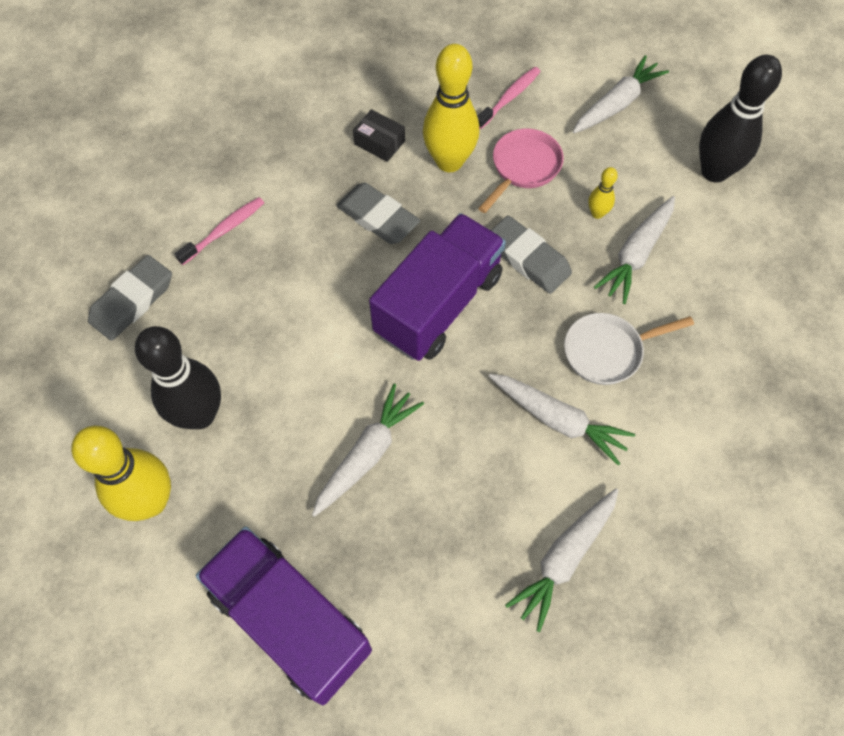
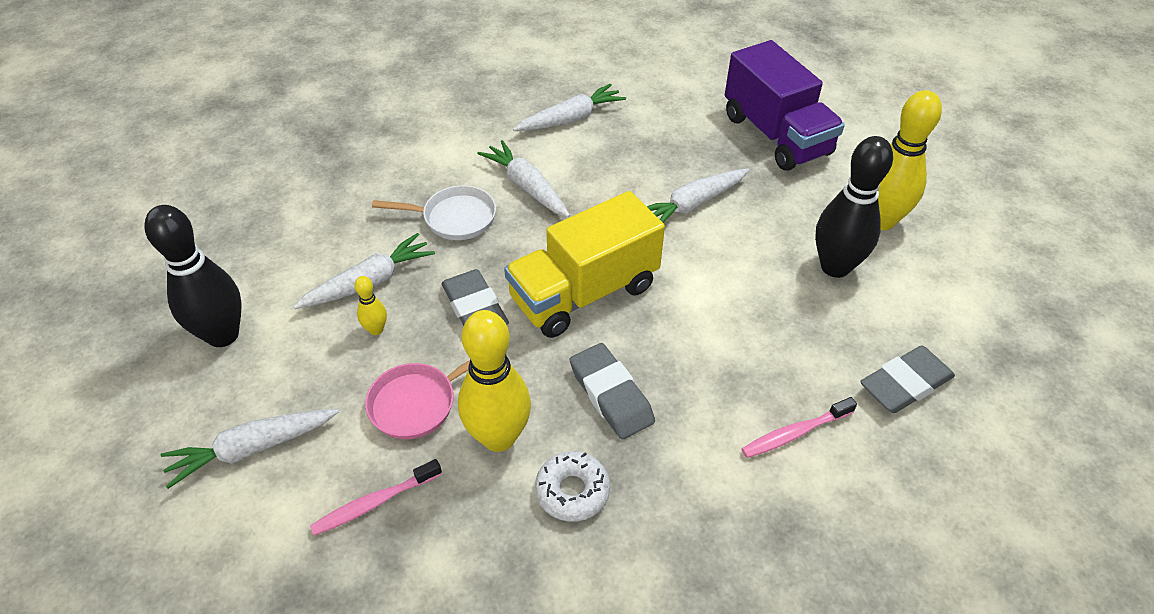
camera: 160 degrees left, 15 degrees down
(379, 142) = (572, 491): black box -> white donut
(438, 304) = (584, 293): purple truck -> yellow truck

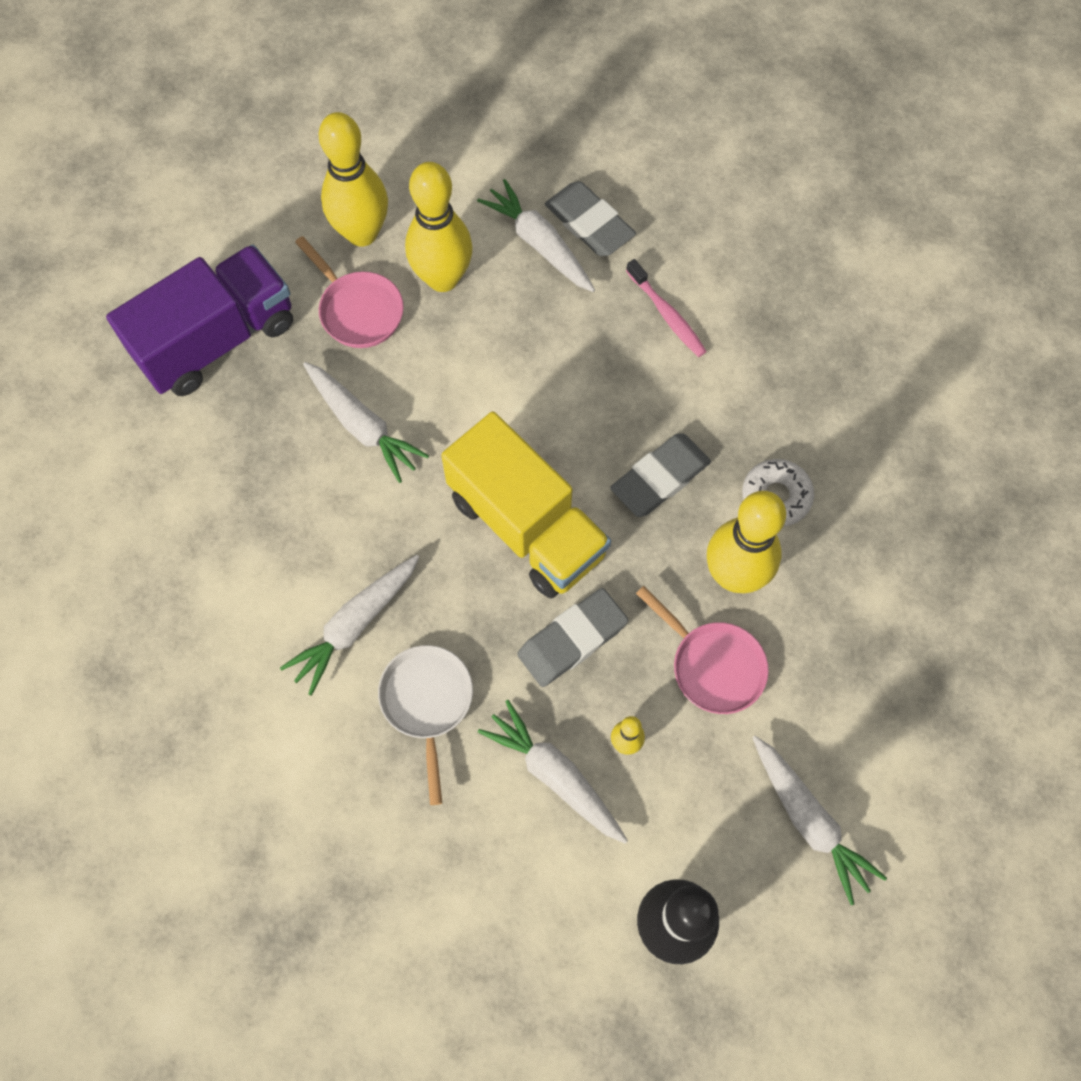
camera: 100 degrees left, 20 degrees up
(374, 503) = (835, 673): pink toothbrush -> none
(571, 118) = (204, 595): white carrot -> white carrot (539, 244)
(802, 211) = (358, 310): none -> pink pan
(835, 267) = (443, 278): black bowling pin -> yellow bowling pin

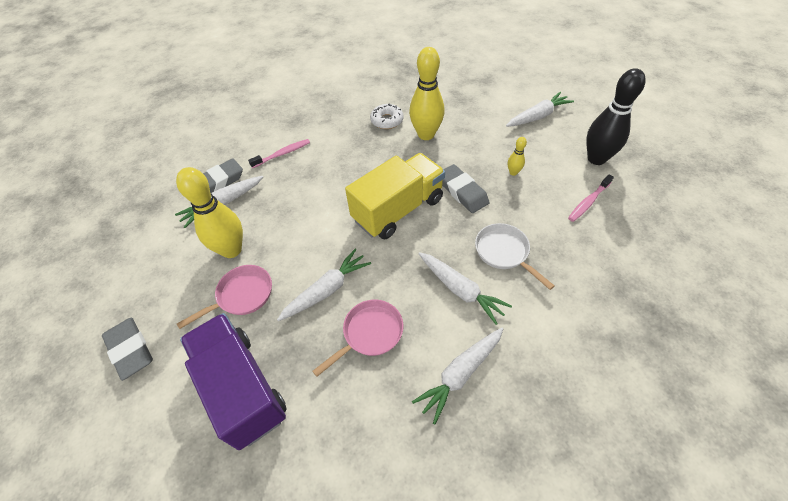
camera: 85 degrees left, 15 degrees down
(362, 233) = (183, 295): yellow bowling pin -> none
(427, 703) = (504, 252): white pan -> white pan turned 60 degrees clockwise
(546, 879) = (588, 202): none -> pink toothbrush
(555, 775) = (535, 198): white carrot -> white carrot (460, 374)
(660, 478) = (374, 158): grey eraser -> grey eraser (130, 350)
(712, 665) = (471, 143): pink pan -> pink pan (369, 334)

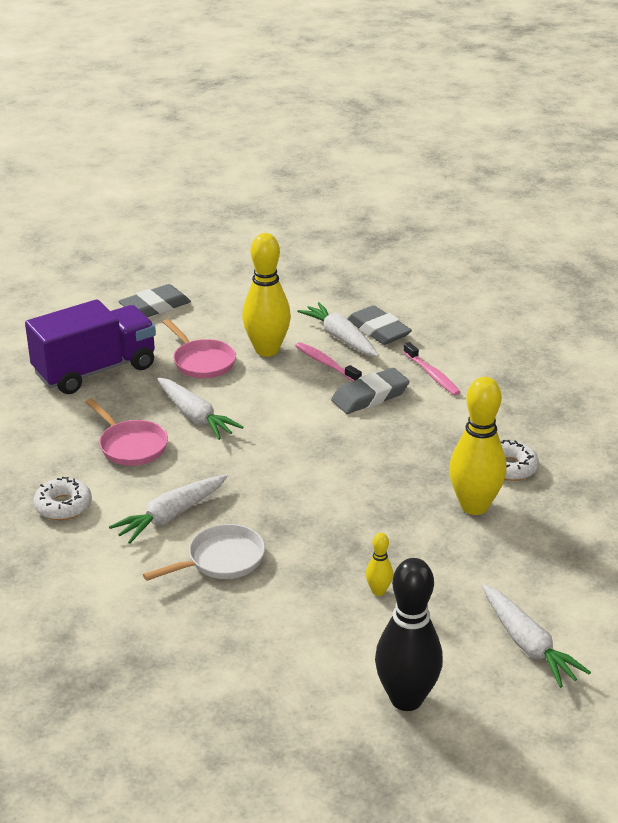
camera: 90 degrees right, 20 degrees down
(398, 209) = (313, 472): yellow truck -> none
(460, 374) = (63, 506): white carrot -> white donut
(462, 191) = (341, 533): grey eraser -> grey eraser (370, 396)
(588, 202) = (304, 665): pink toothbrush -> pink toothbrush (326, 363)

